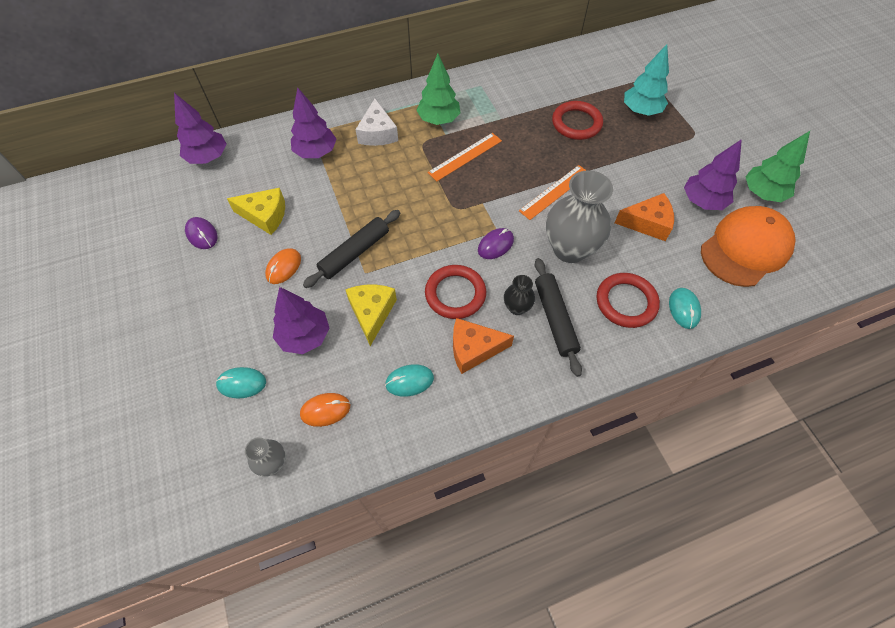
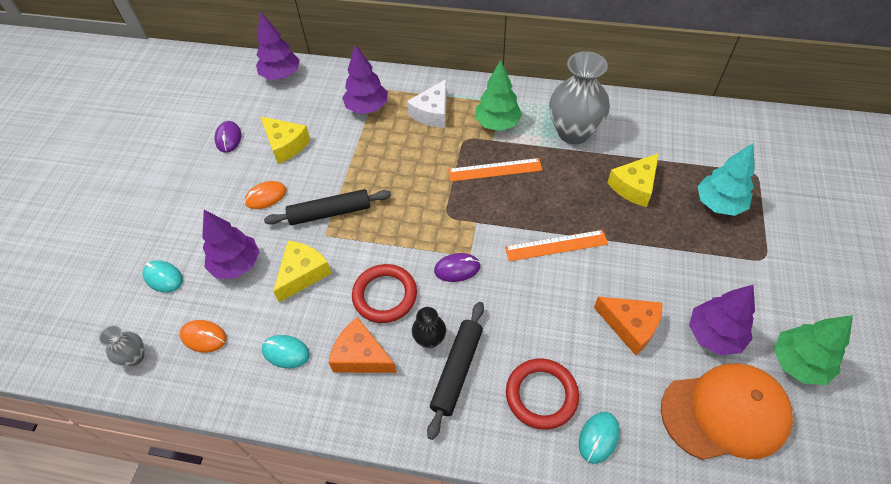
camera: 35 degrees right, 5 degrees down
(570, 249) = (526, 310): grey vase -> grey vase (573, 132)
(576, 123) = (634, 186): red ring -> yellow cheese

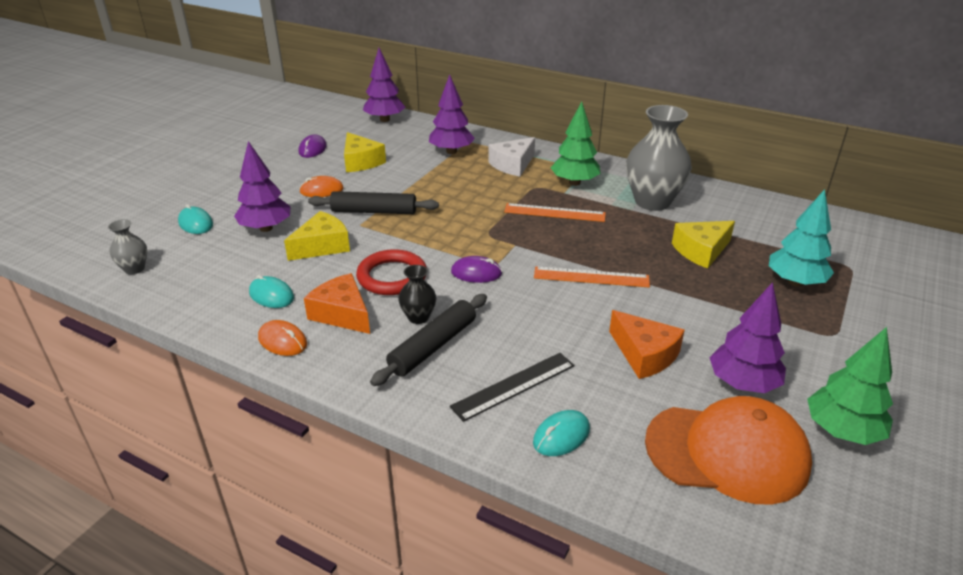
camera: 15 degrees right, 20 degrees down
(204, 337) = (204, 269): orange mouse -> orange mouse (283, 341)
(541, 395) = (514, 386): red ring -> black ruler

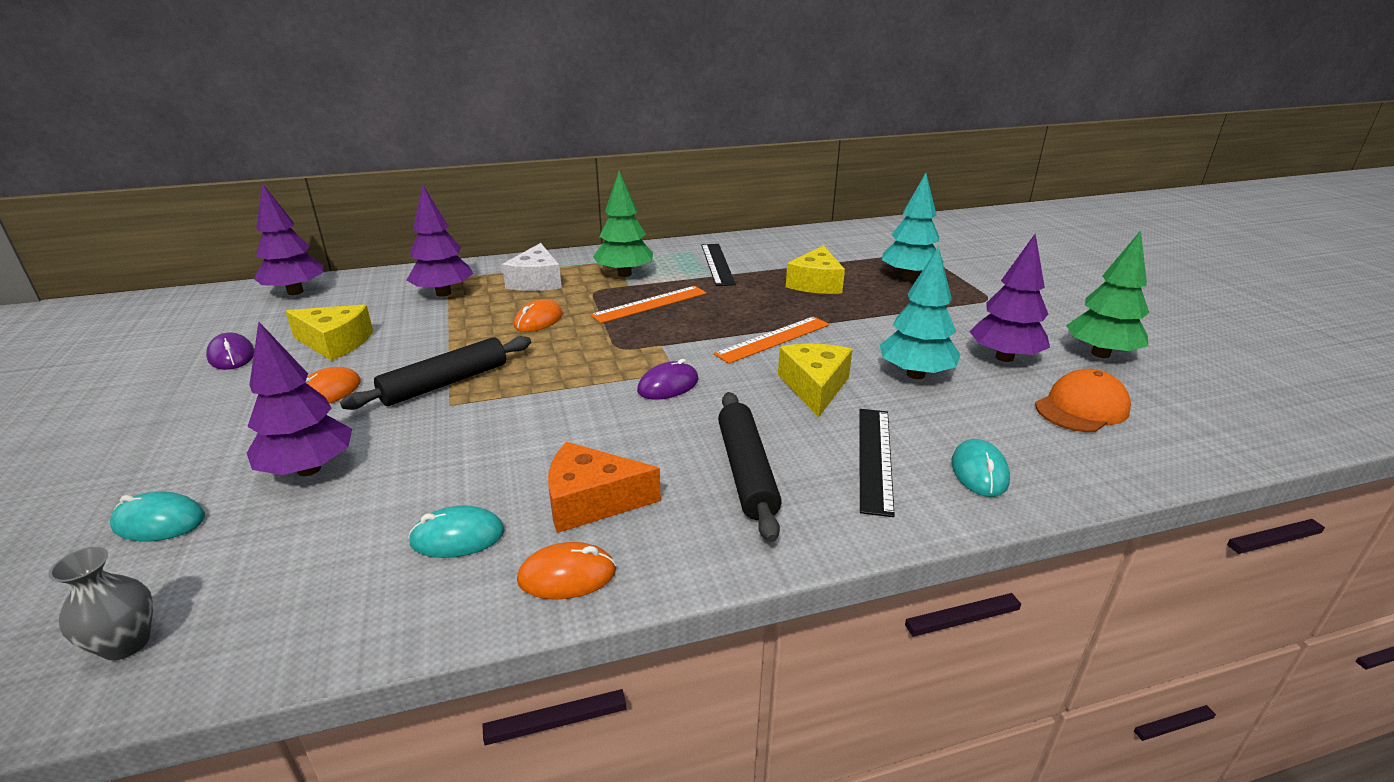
camera: 45 degrees left, 5 degrees down
(322, 246) = (436, 448): yellow cheese -> yellow cheese (814, 387)
(392, 277) = (584, 434): red ring -> none
(418, 317) = (683, 455): black vase -> none
(473, 194) = (538, 320): none -> orange mouse
(644, 354) = (915, 374): orange cheese -> turquoise tree
(652, 202) = (717, 264): grey vase -> black ruler
(727, 452) = (1082, 408): orange cap -> orange cap, size x0.60

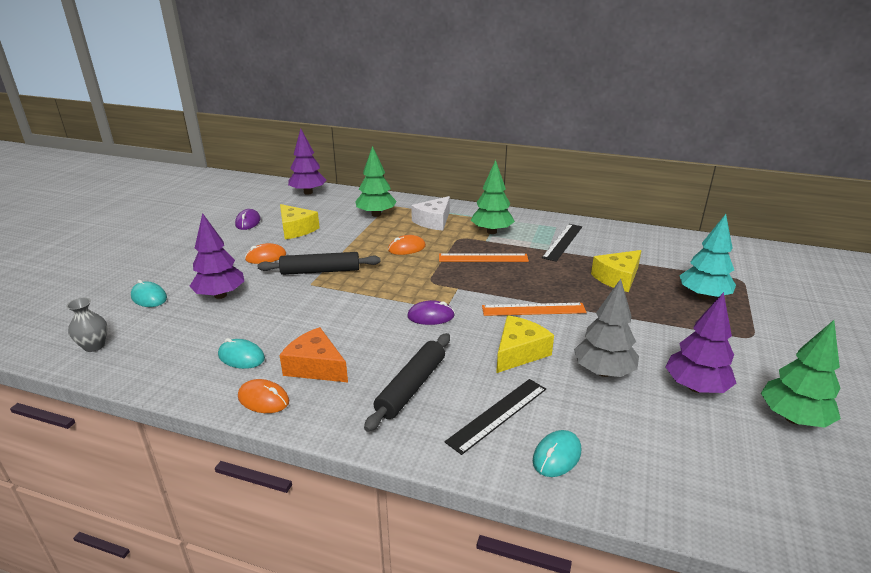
camera: 35 degrees right, 0 degrees up
(443, 293) = (376, 214): purple tree -> green tree
(915, 374) = (603, 372): turquoise tree -> grey tree
(1082, 408) = (707, 451): orange cap -> none

